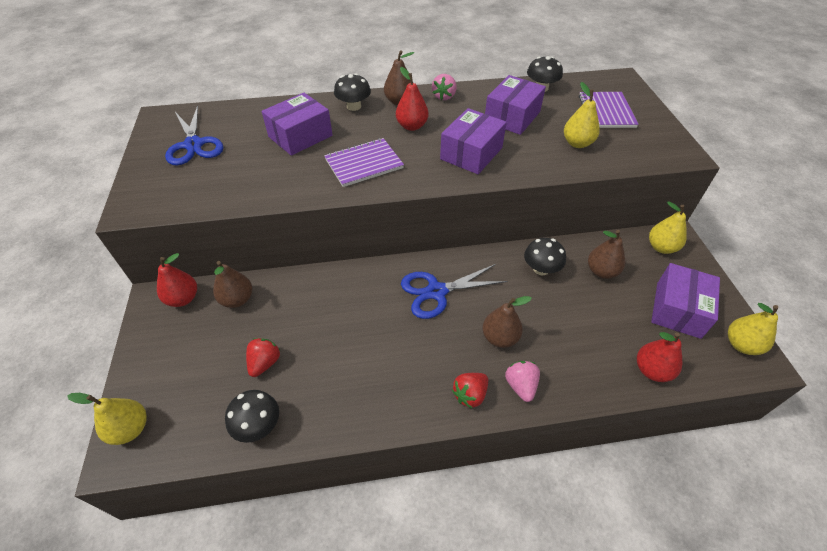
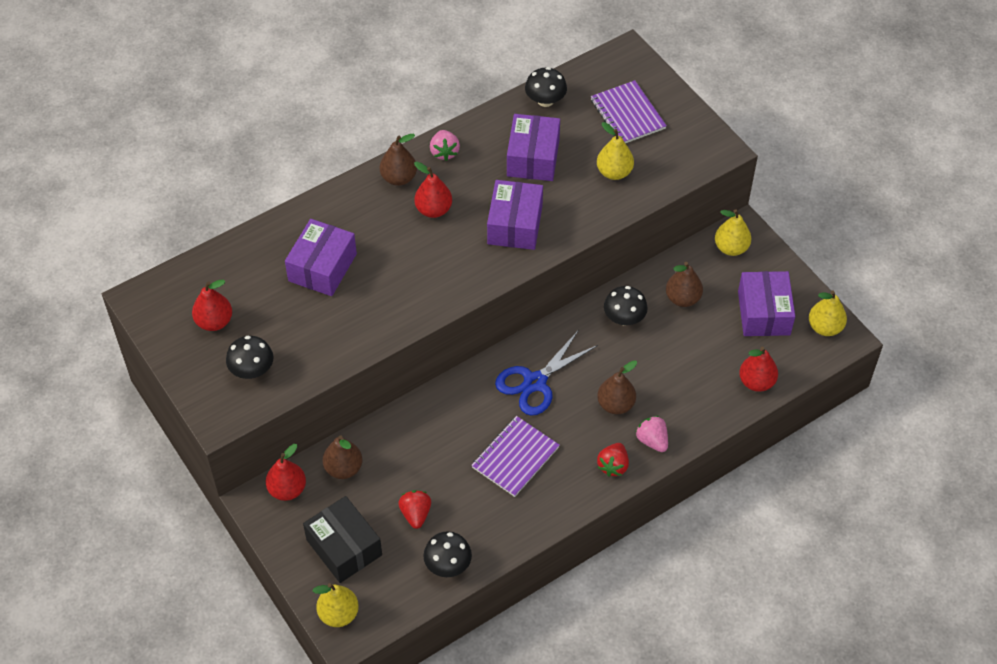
camera: 25 degrees left, 5 degrees up
(185, 366) = (344, 547): none -> black box
(193, 145) = (214, 322): blue scissors -> red pear
(353, 106) = (352, 204): black mushroom -> black mushroom (252, 370)
(364, 164) = (414, 278): purple notebook -> purple notebook (515, 457)

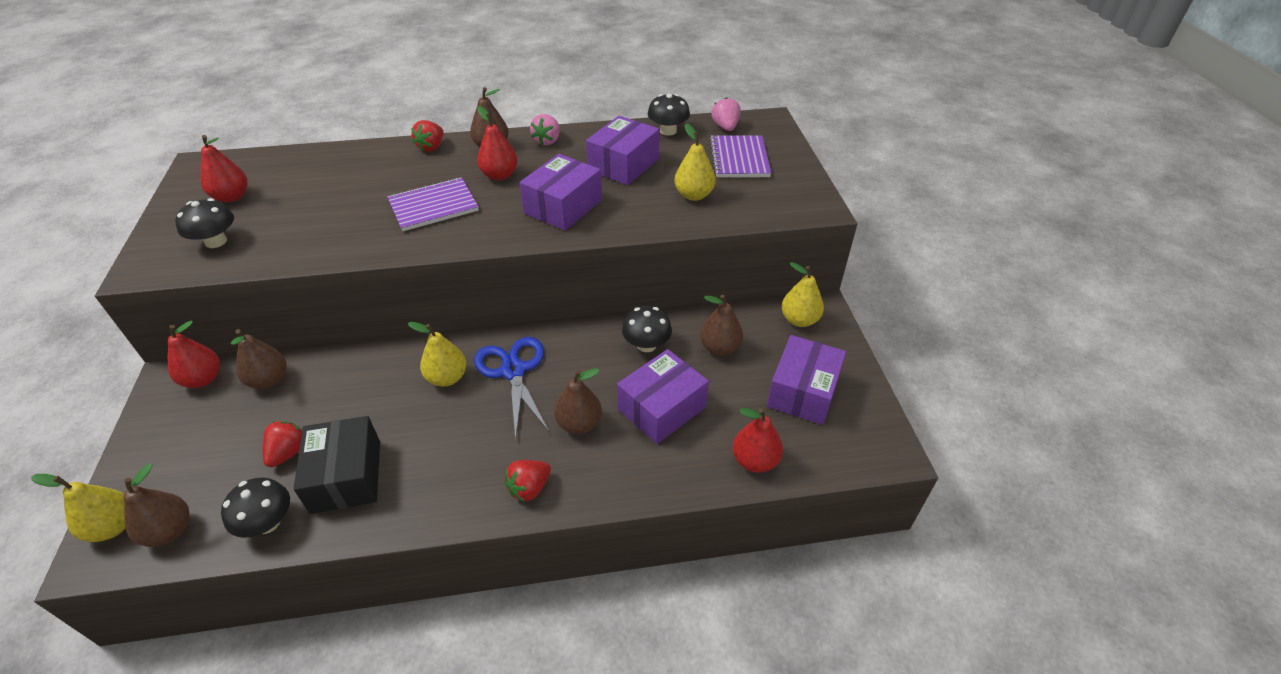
camera: 25 degrees right, 10 degrees down
(322, 267) = (362, 187): purple box -> purple box (662, 408)
(343, 198) = (431, 147): none -> red strawberry
(344, 547) = (192, 456): black box -> black box (346, 476)
(383, 599) = (169, 531): none -> brown pear
(515, 457) = (434, 436): purple notebook -> purple notebook (433, 206)
(535, 382) = (513, 371): blue scissors -> blue scissors turned 90 degrees clockwise
(652, 440) = (592, 478): pink strawberry -> pink strawberry (725, 127)
(825, 327) = (870, 432): yellow pear -> yellow pear (447, 378)

